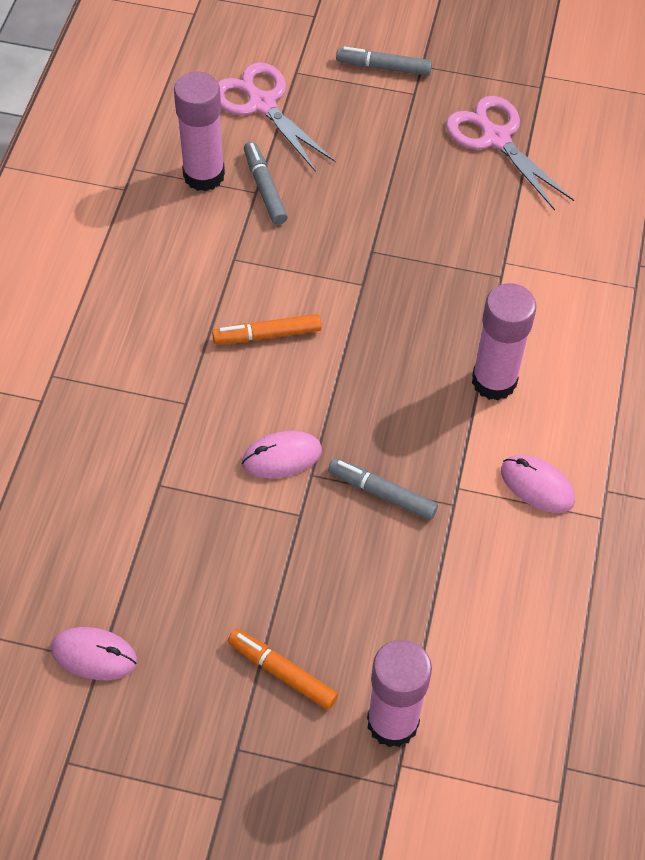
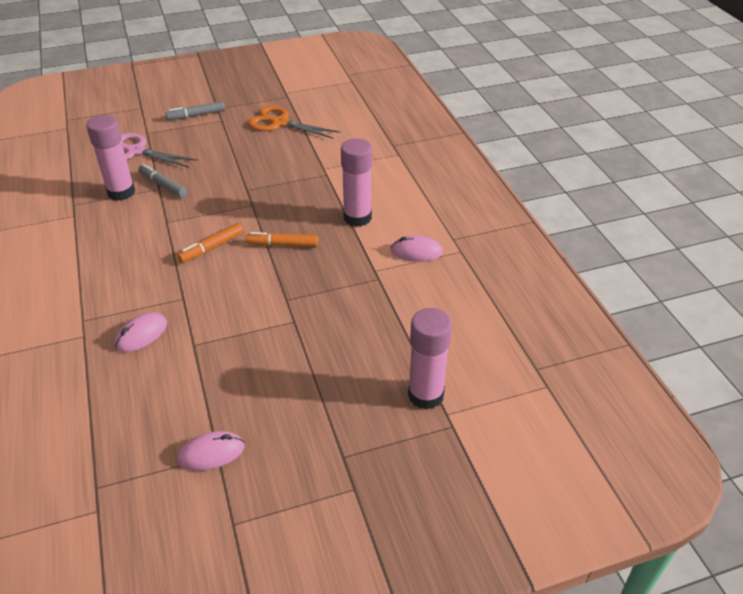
camera: 30 degrees left, 15 degrees down
(282, 457) = (262, 299): pink mouse -> pink mouse (141, 334)
(282, 672) = (341, 402): orange marker -> orange marker (282, 244)
(382, 493) = (334, 290): grey marker -> none
(496, 138) = (280, 123): pink scissors -> orange scissors

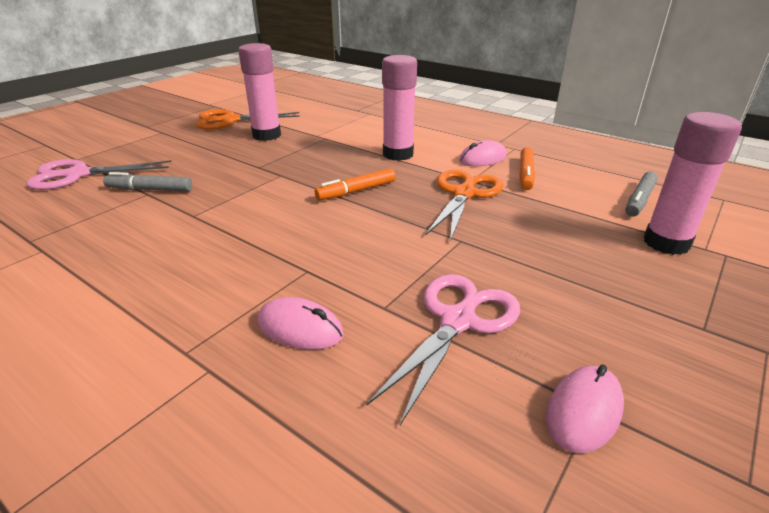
camera: 35 degrees left, 10 degrees down
(121, 192) = (96, 210): pink glue stick -> pink glue stick (266, 135)
(141, 334) = (300, 328): pink mouse -> pink mouse turned 75 degrees counterclockwise
(196, 115) = (127, 135): grey marker -> grey marker (639, 200)
(212, 247) = (281, 217): orange marker -> orange marker (525, 174)
(218, 374) = (458, 321): none -> pink scissors
(351, 282) = (464, 194): none -> orange scissors

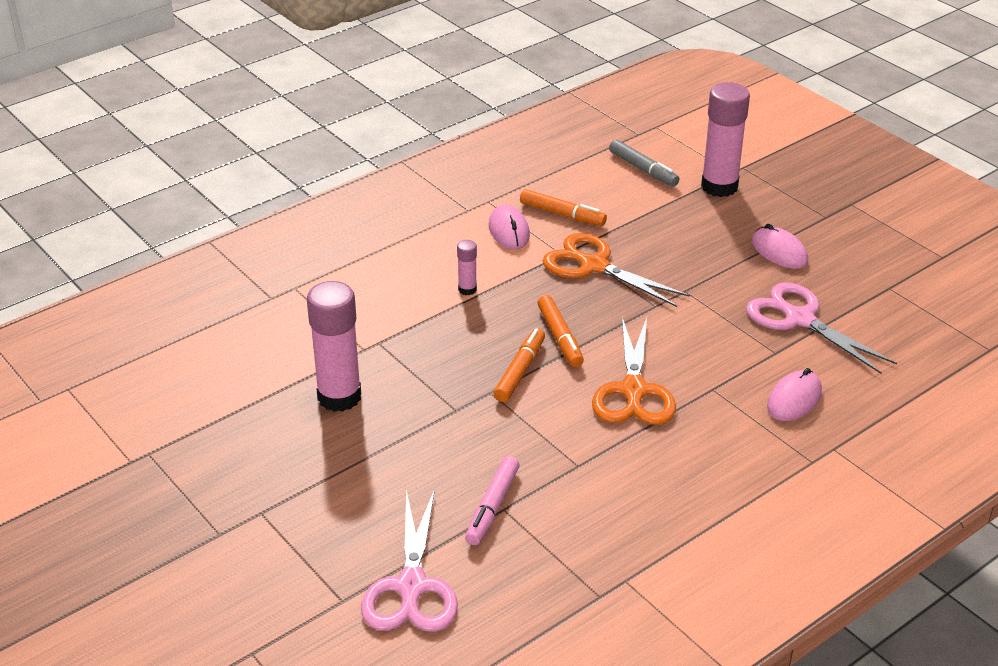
camera: 75 degrees left, 5 degrees up
(150, 189) = (492, 507): grey marker -> pink marker
(230, 120) = (246, 434): orange scissors -> orange scissors (633, 391)
(307, 181) = (520, 371): none -> orange marker
(398, 154) = (467, 289): pink glue stick -> pink glue stick, size x0.46
(584, 411) = (891, 291): pink mouse -> pink mouse (779, 251)

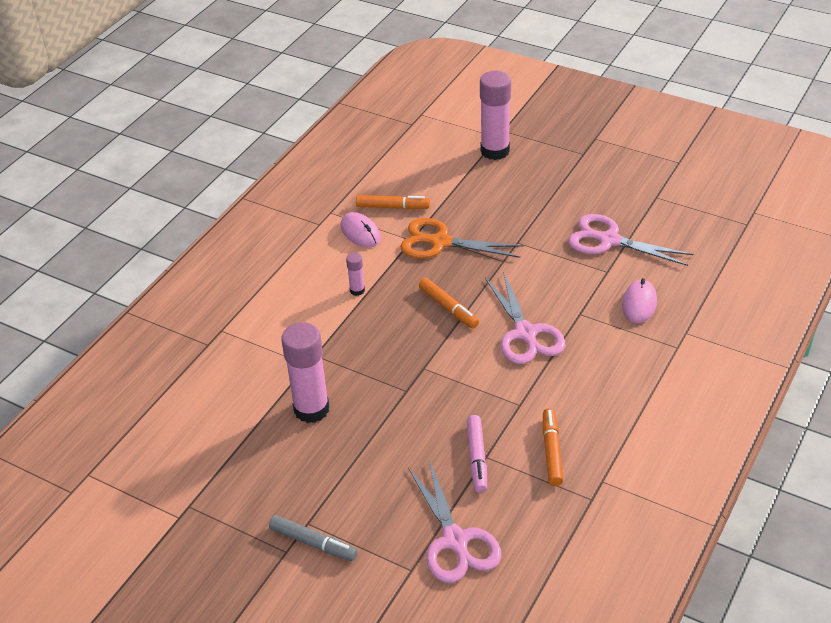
camera: 20 degrees left, 5 degrees up
(520, 371) = (435, 344): orange marker -> orange marker (552, 451)
(633, 391) = (525, 333): orange scissors -> pink scissors
(643, 169) = (431, 153): grey marker -> grey marker (313, 543)
(779, 251) = (566, 191): pink mouse -> none

